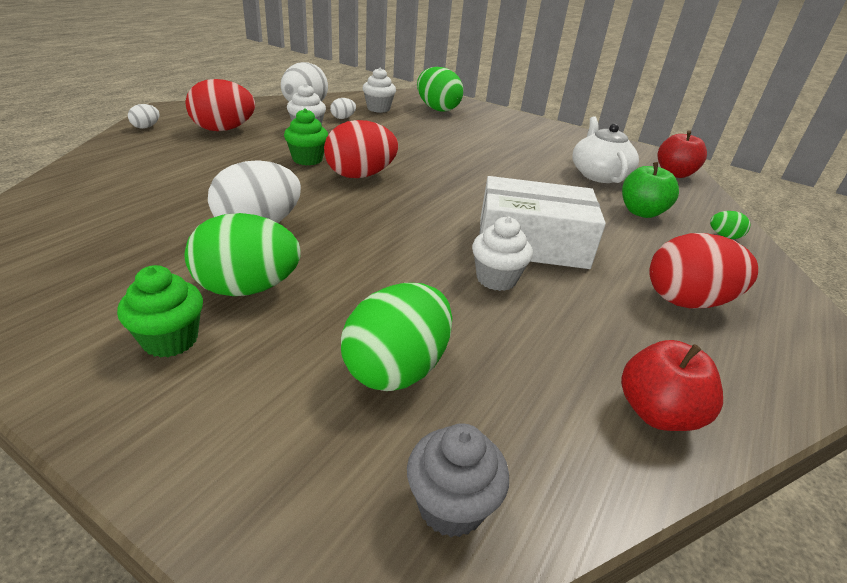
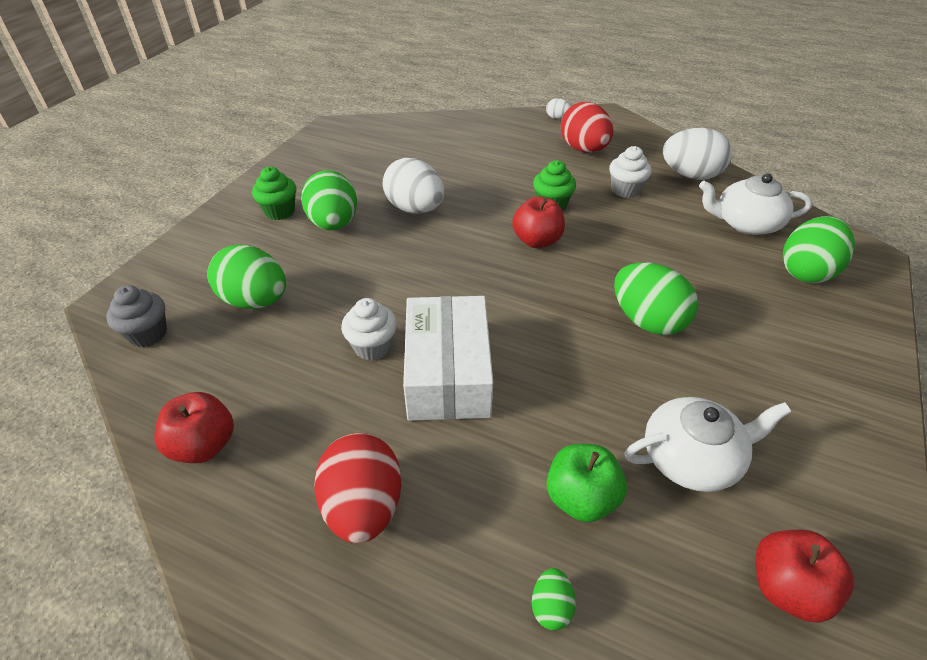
camera: 85 degrees right, 10 degrees up
(343, 118) = (683, 204): white egg -> none
(360, 175) = (537, 241): red egg -> red apple
(378, 109) = (746, 223): white cupcake -> white teapot
(476, 159) = (647, 321): none -> green egg

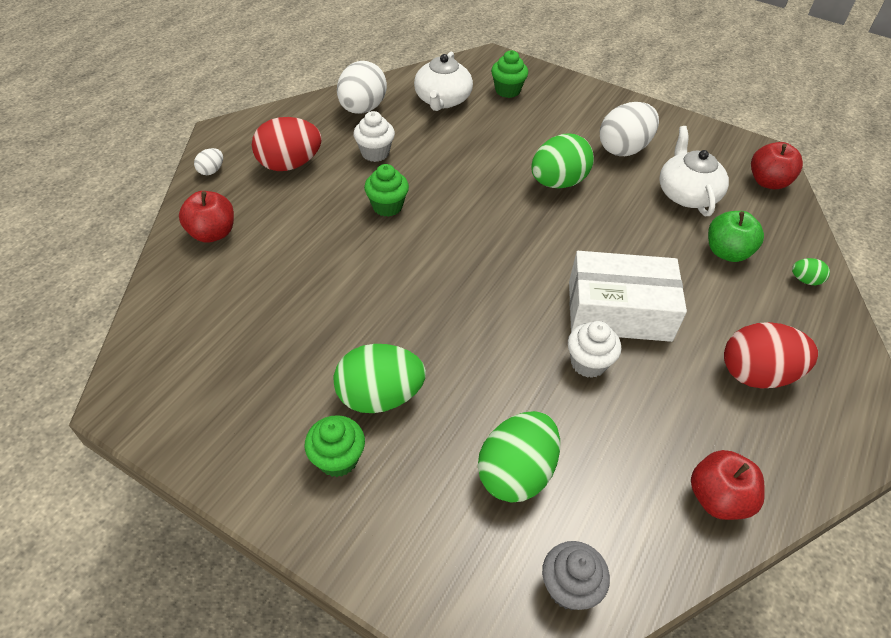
camera: 85 degrees left, 5 degrees up
(415, 209) = (367, 316): white egg -> white egg (623, 149)
(537, 241) = (444, 227): red apple -> red apple (212, 233)
(806, 272) = (507, 90): green egg -> green cupcake

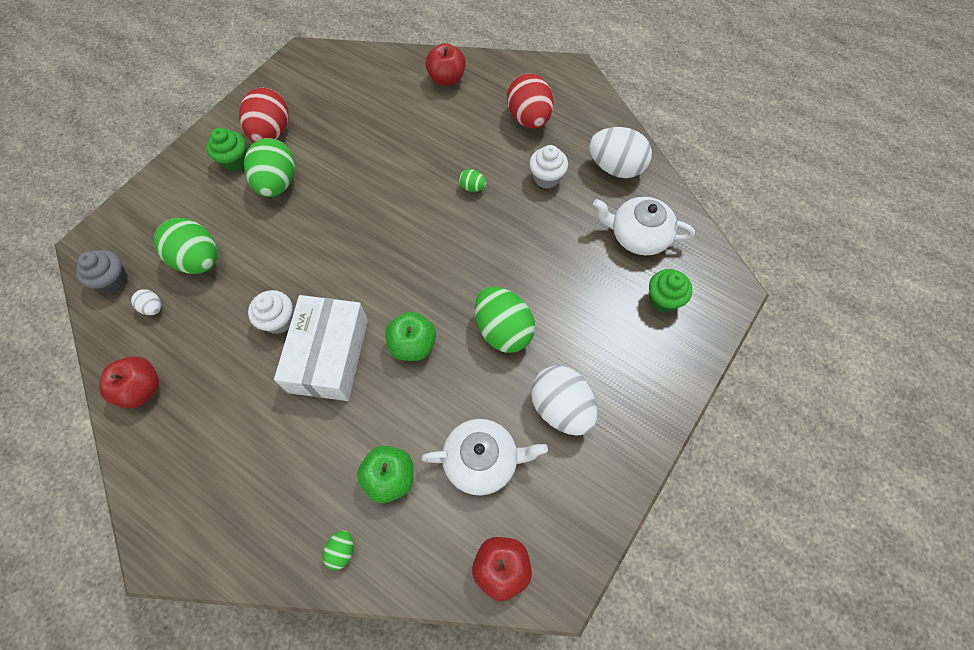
camera: 95 degrees right, 15 degrees up
(211, 171) = (520, 70): white egg -> white egg (153, 308)
(387, 206) = (472, 187): green cupcake -> green egg
(589, 244) = (413, 345): none -> green apple
(756, 374) = (240, 457): red egg -> red egg (271, 132)

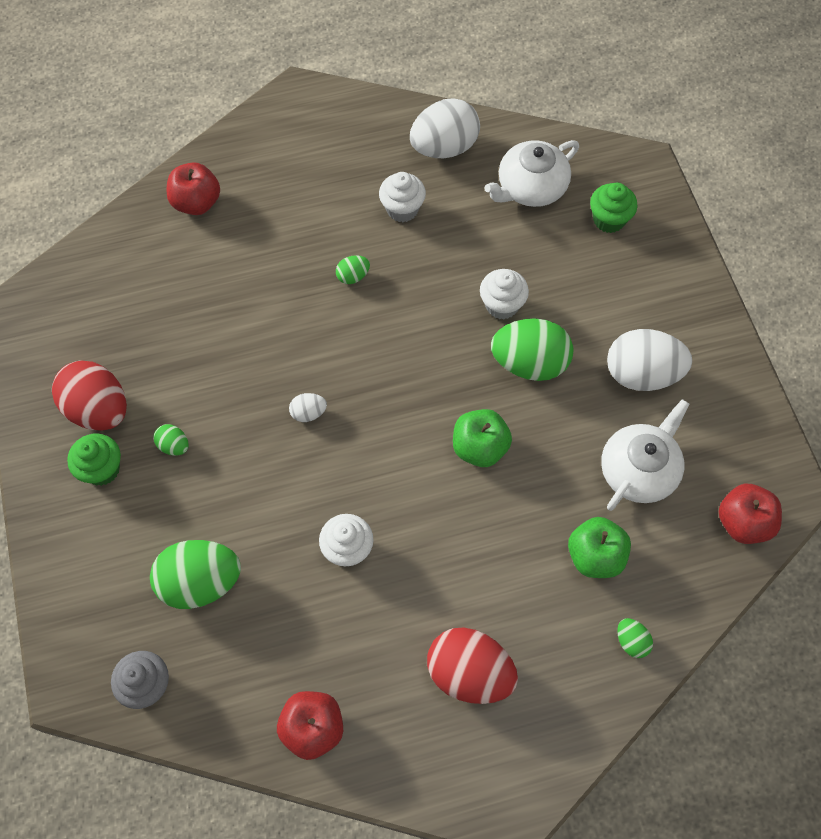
camera: 50 degrees left, 0 degrees up
(153, 308) = (221, 663): white egg -> white egg (308, 413)
(277, 183) = (174, 445): green egg -> green egg, size x0.46
(328, 355) = (427, 527): white box -> none
(529, 118) = (319, 171): red egg -> red egg (469, 673)
(531, 282) = (501, 305): none -> white cupcake

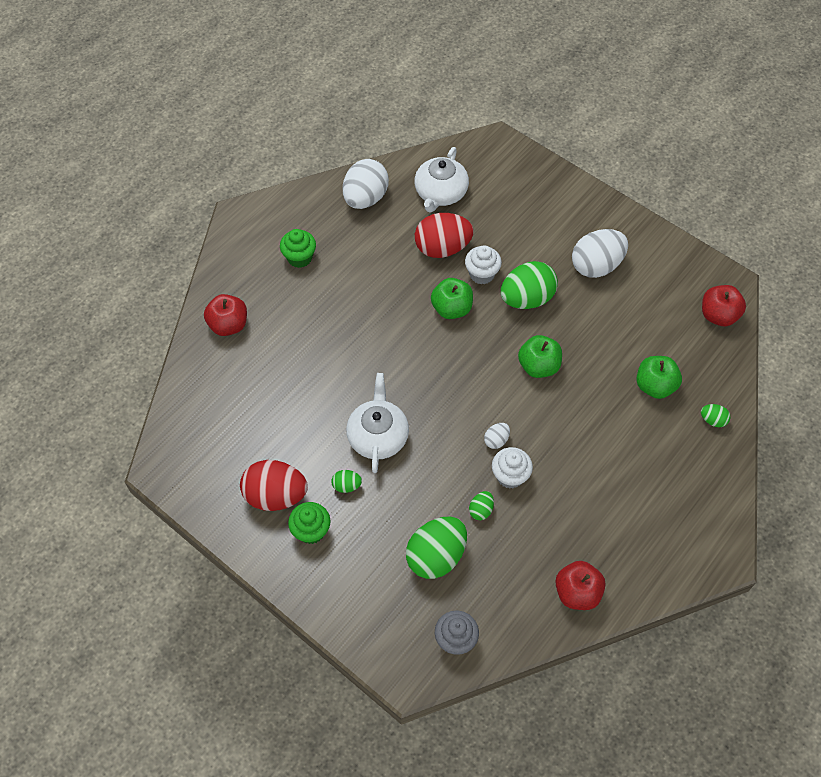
camera: 35 degrees left, 5 degrees down
(308, 413) = (417, 411): white egg -> white egg (496, 440)
(353, 276) = (374, 311): green egg -> green egg (481, 510)
(402, 209) = (371, 251): white cupcake -> none
(437, 324) = (451, 308): none -> green apple
(469, 673) = (639, 498): red egg -> red egg (442, 248)
(609, 220) = (503, 186): green cupcake -> green cupcake (299, 258)
(639, 470) = (639, 322): white teapot -> white teapot (378, 436)

